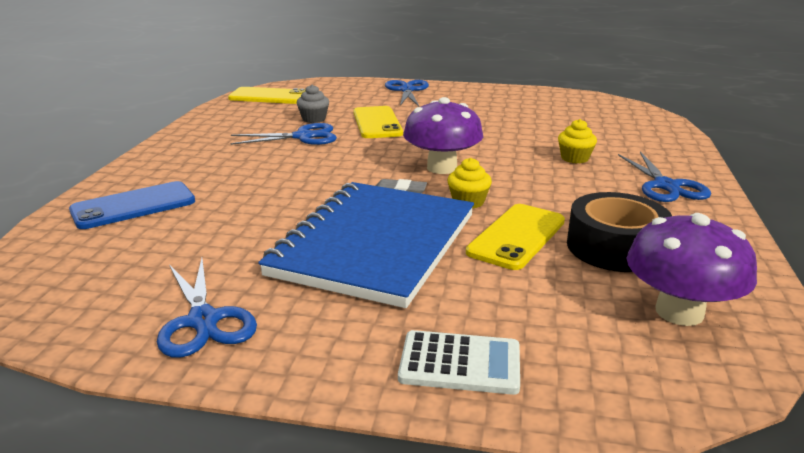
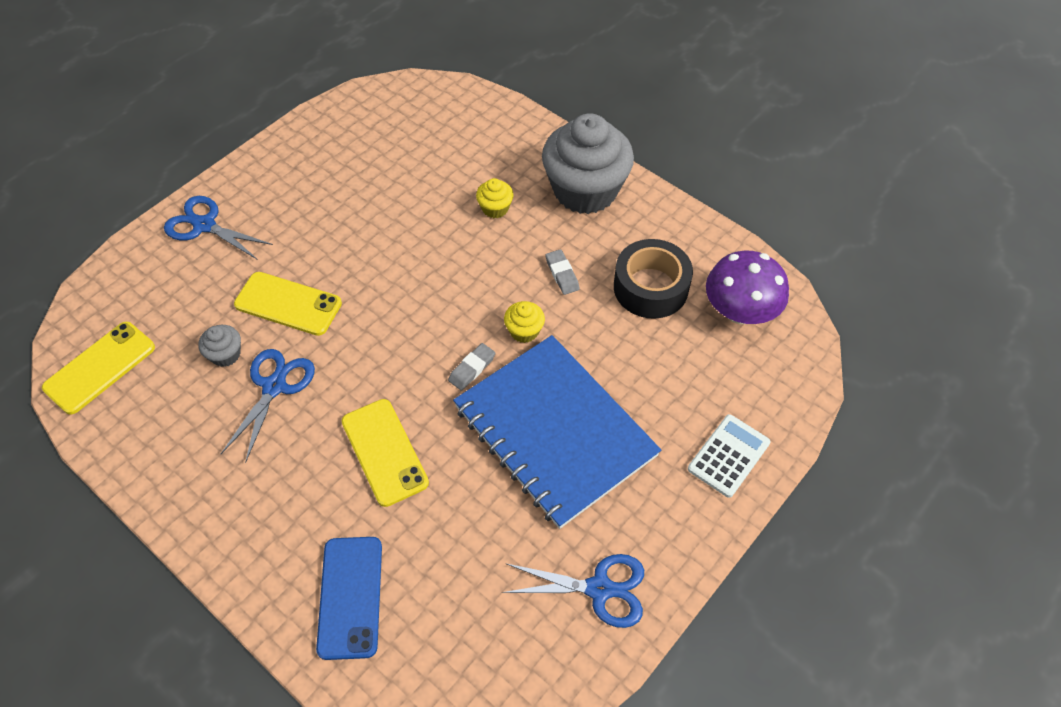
camera: 60 degrees left, 30 degrees up
(442, 168) = (444, 311): purple mushroom -> none
(517, 237) = (600, 334): yellow phone -> yellow phone (384, 452)
(555, 201) = (562, 274): none -> grey eraser
(666, 186) = (585, 190): blue scissors -> grey cupcake

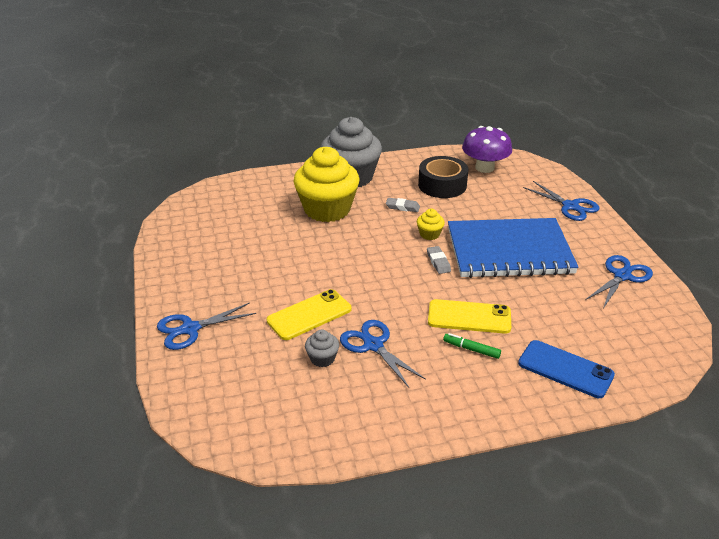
camera: 55 degrees left, 20 degrees down
(100, 367) = (265, 429): yellow phone -> none
(326, 482) = (471, 349): none -> green marker
(495, 208) = (327, 209): yellow cupcake -> yellow cupcake, size x2.43
(728, 456) = (570, 206): white calculator -> blue scissors

